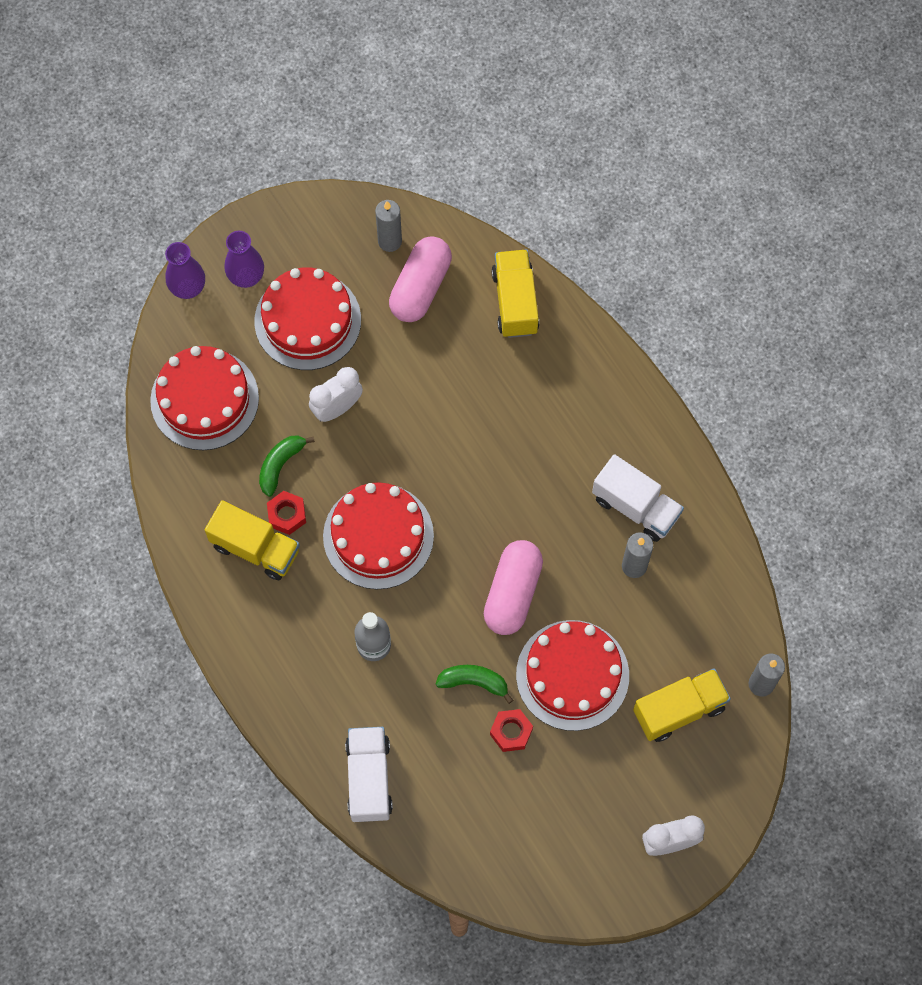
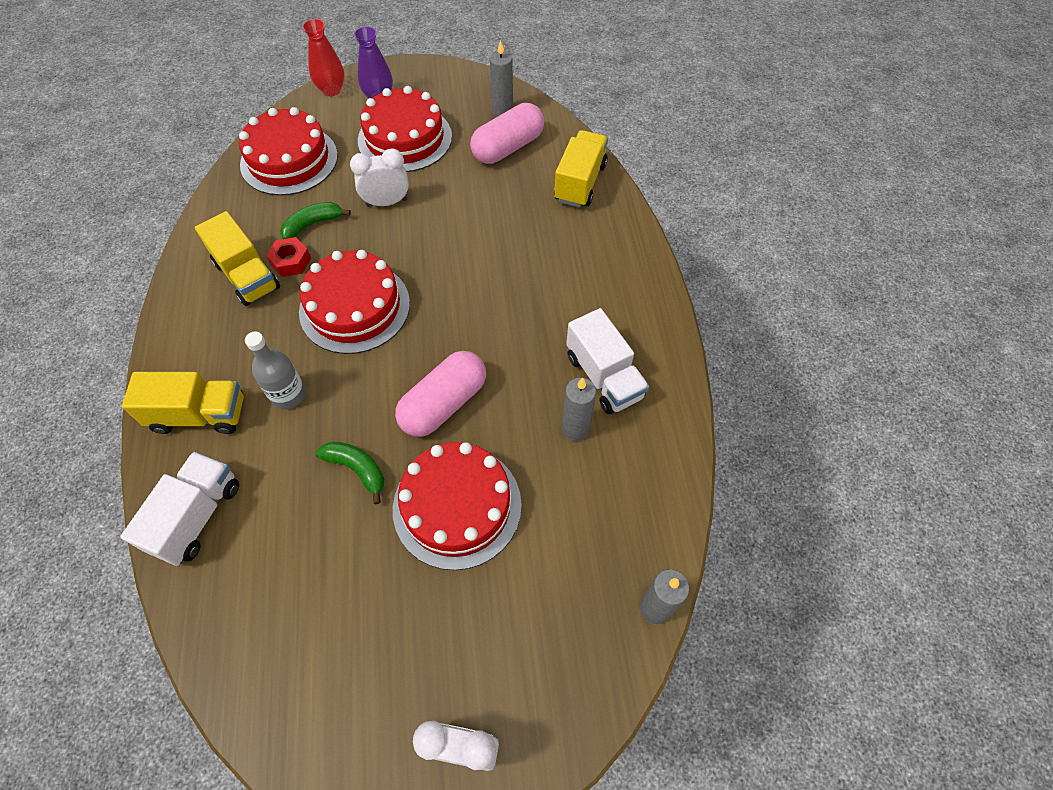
camera: 25 degrees right, 10 degrees down
(188, 288) = (331, 90): purple vase -> red vase
(511, 732) = (362, 535): red nut -> none
(679, 709) = (550, 594): yellow truck -> yellow truck (199, 414)

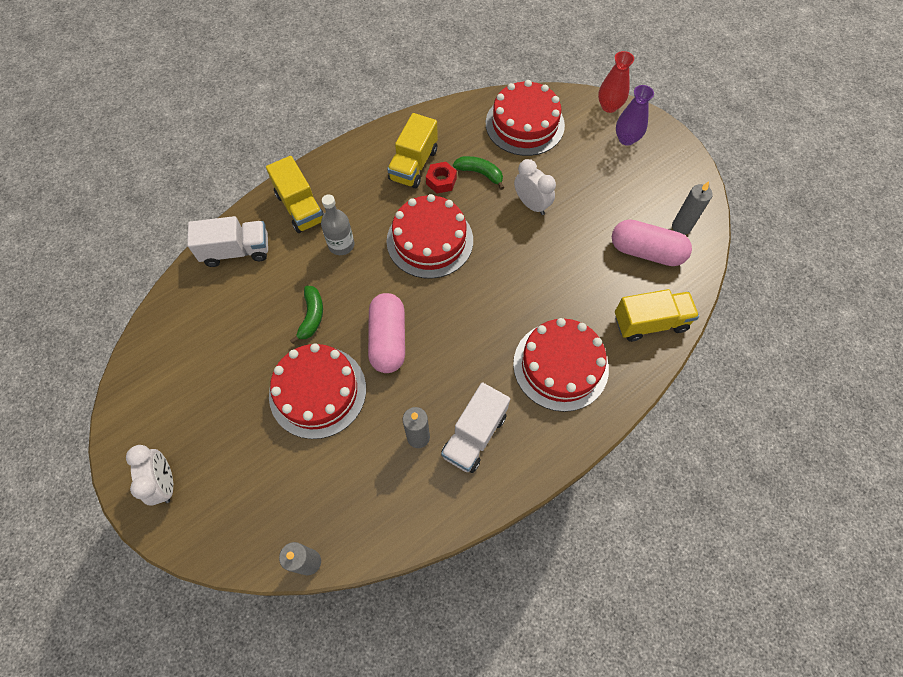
camera: 60 degrees right, 5 degrees up
(405, 138) = (600, 179): red cake -> red cake (560, 365)
(444, 403) = (388, 339): pink capsule -> pink capsule turned 75 degrees clockwise

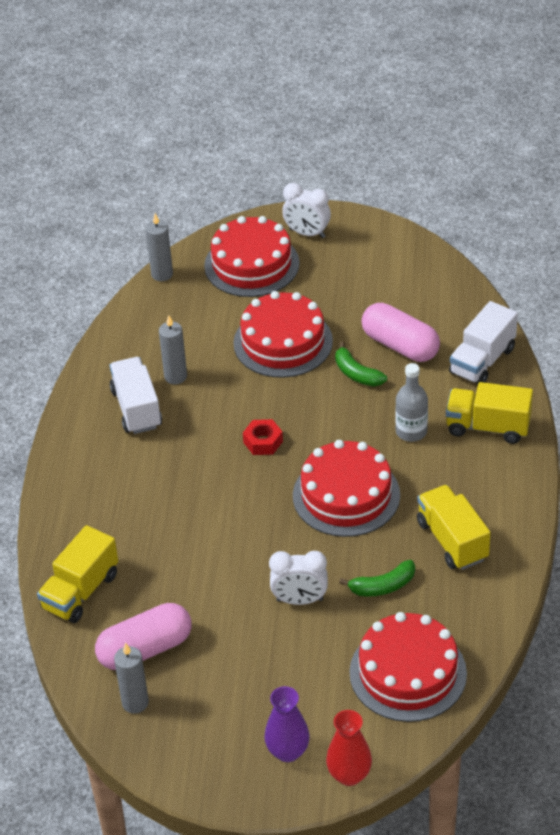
camera: 135 degrees right, 20 degrees down
(388, 339) = (278, 407): pink capsule -> pink capsule (400, 345)
(441, 181) = (407, 549): red nut -> red nut (263, 442)
(560, 365) = (122, 500): red cake -> red cake (251, 264)

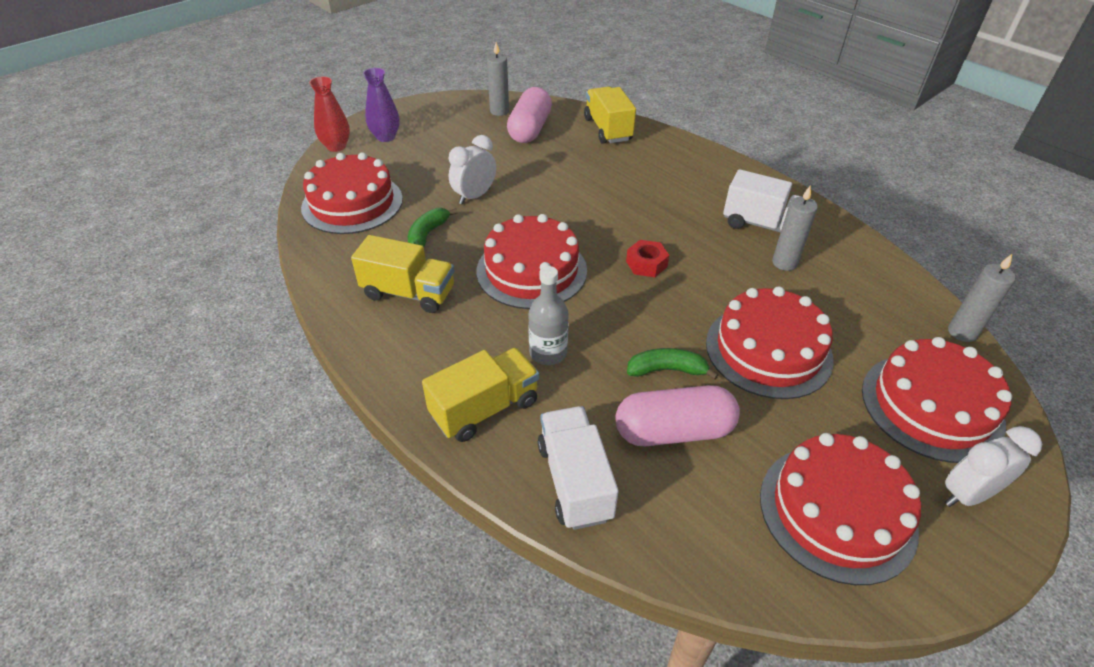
camera: 130 degrees right, 0 degrees up
(376, 268) = (837, 511): none -> red cake

